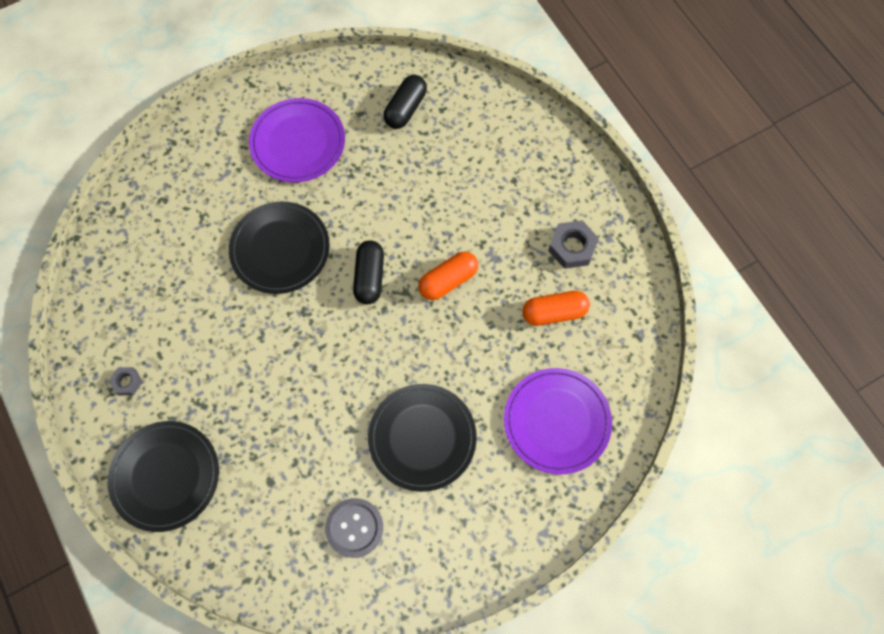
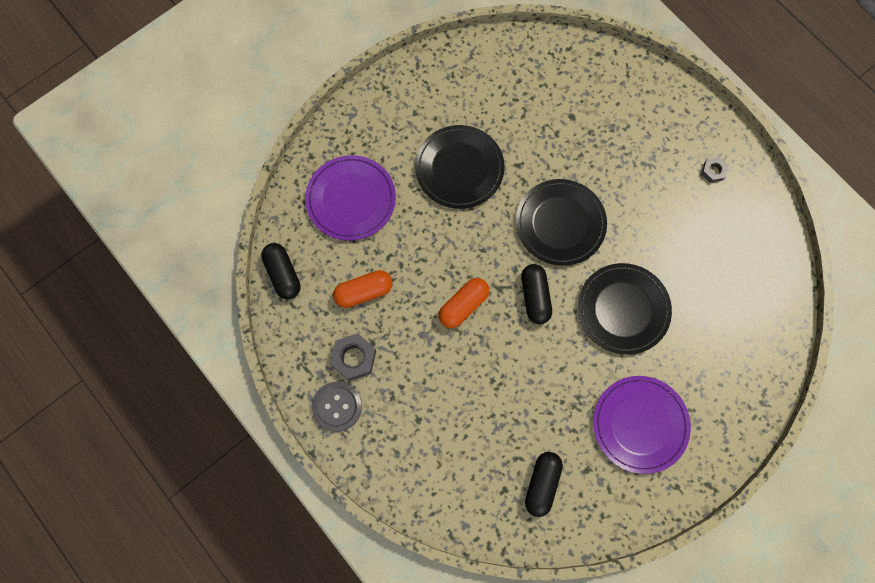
camera: 170 degrees right, 5 degrees up
(165, 476) = (654, 107): black plate -> black plate (560, 223)
(354, 528) = (498, 95): grey button -> grey button (337, 407)
(642, 347) = (283, 274): none -> black capsule

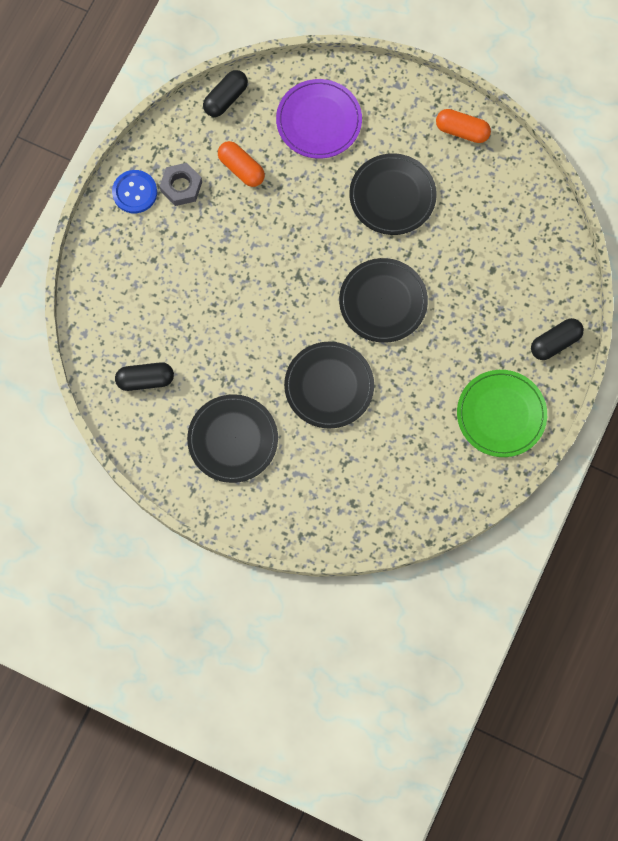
camera: 65 degrees right, 0 degrees up
(337, 407) = (134, 192): grey button -> blue button
(463, 306) = (268, 253): orange capsule -> orange capsule (462, 131)
(535, 297) = (304, 308): black capsule -> black capsule (555, 342)
(640, 424) = (233, 439): purple plate -> black plate
(713, 171) = (501, 414): grey nut -> green plate

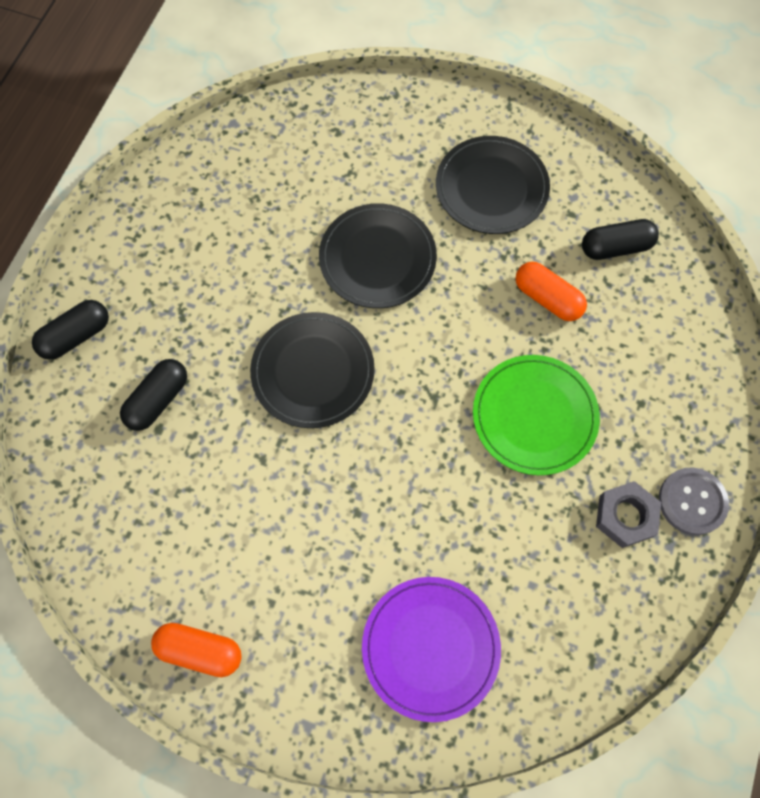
camera: 175 degrees right, 5 degrees down
(134, 192) = (692, 501): blue button -> grey button
(226, 98) = (585, 674): black capsule -> black capsule (158, 400)
(241, 168) = (540, 554): orange capsule -> orange capsule (547, 298)
(392, 196) = (307, 529): black plate -> none
(501, 414) = (153, 242): green plate -> green plate (534, 416)

